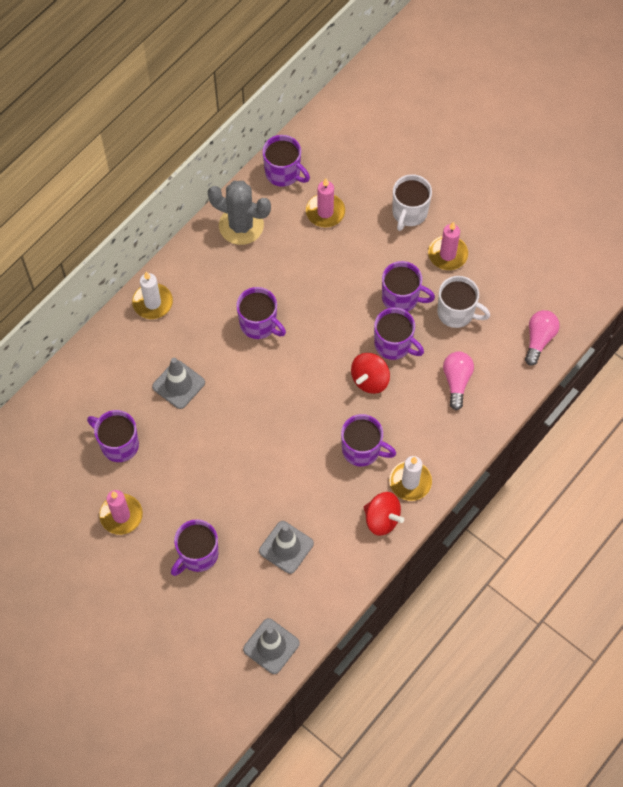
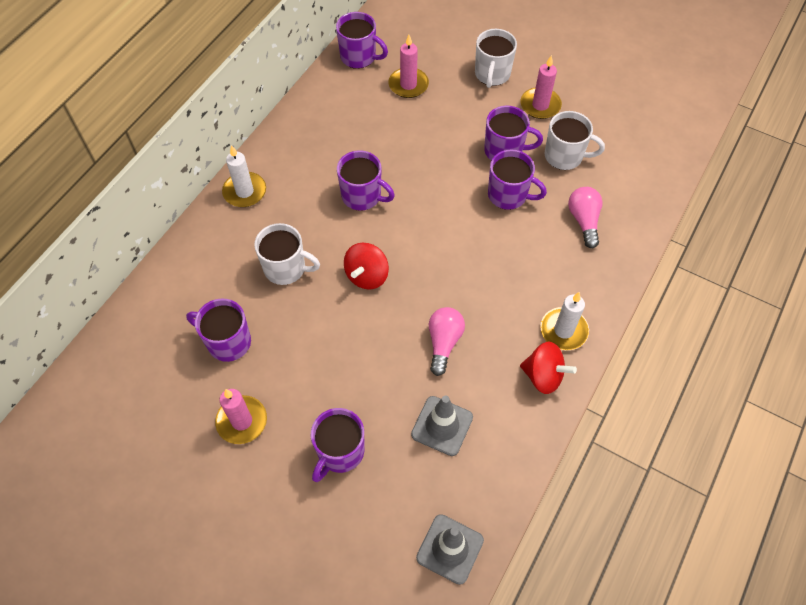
camera: 10 degrees left, 5 degrees down
(178, 384) = (286, 268): grey traffic cone -> white mug
(241, 225) = (325, 108): grey cactus -> none
(362, 450) = (502, 305): purple mug -> none
(370, 380) = (492, 233): red spinning top -> red spinning top (367, 276)
(539, 339) = (655, 169): pink light bulb -> pink light bulb (443, 343)

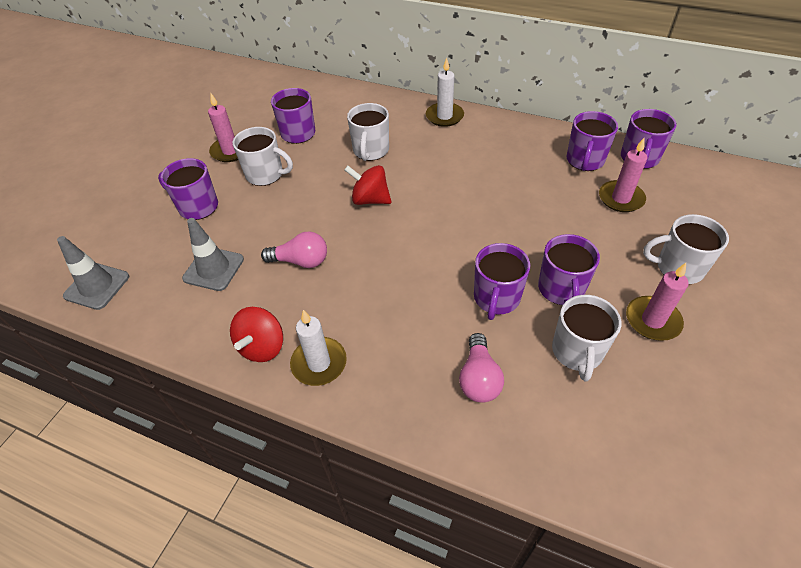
camera: 85 degrees right, 10 degrees down
(300, 378) = (266, 174): none -> white mug
(362, 196) = (460, 185): purple mug -> purple mug (585, 161)
(584, 221) = (479, 378): pink light bulb -> pink light bulb turned 105 degrees clockwise

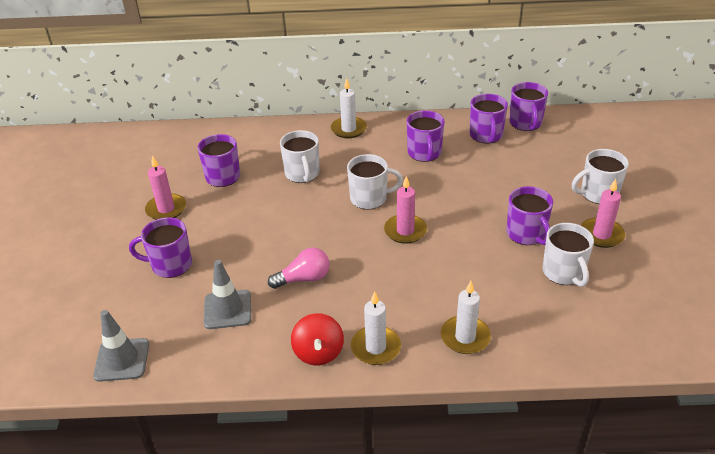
camera: 25 degrees left, 10 degrees down
(266, 174) = (217, 219): white mug -> white mug (369, 198)
(370, 199) = (330, 213): red spinning top -> none
(417, 388) = (465, 337): none -> white candle
(479, 378) = (506, 314): pink light bulb -> none
(496, 298) = (483, 255): purple mug -> purple mug (424, 153)
(621, 198) = (529, 156): pink candle -> pink candle (405, 231)

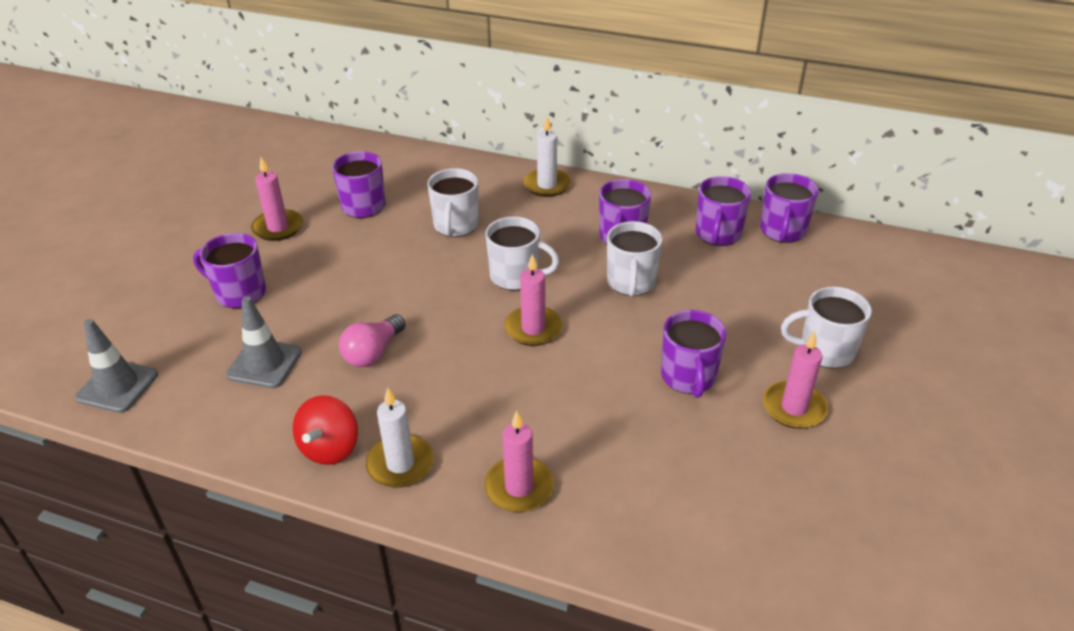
camera: 20 degrees right, 0 degrees up
(303, 279) = (373, 352): pink light bulb -> pink light bulb turned 120 degrees clockwise
(465, 337) = (519, 487): white candle -> pink candle
(563, 273) = (706, 444): white mug -> white mug (631, 283)

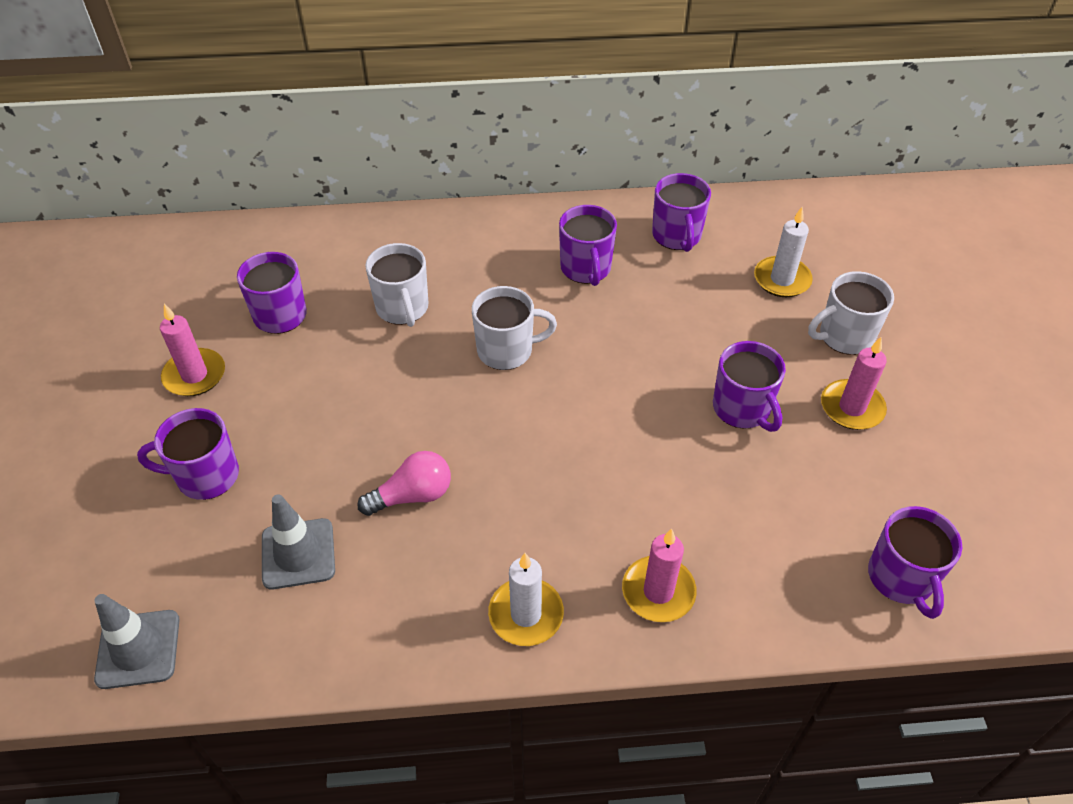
camera: 25 degrees left, 10 degrees up
(330, 448) = (440, 626): red spinning top -> none
(373, 352) = (412, 495): pink light bulb -> pink light bulb turned 120 degrees counterclockwise
(533, 329) = (562, 407): pink candle -> none
(547, 185) = (470, 227): white candle -> white candle (782, 279)
(631, 283) = (626, 320): white mug -> none
(782, 231) = (734, 214): purple mug -> purple mug (901, 578)

